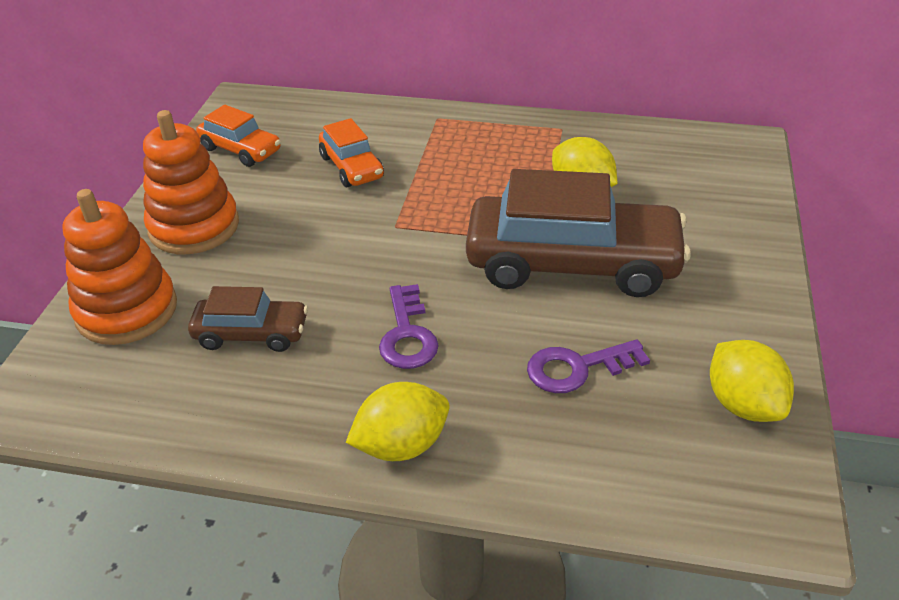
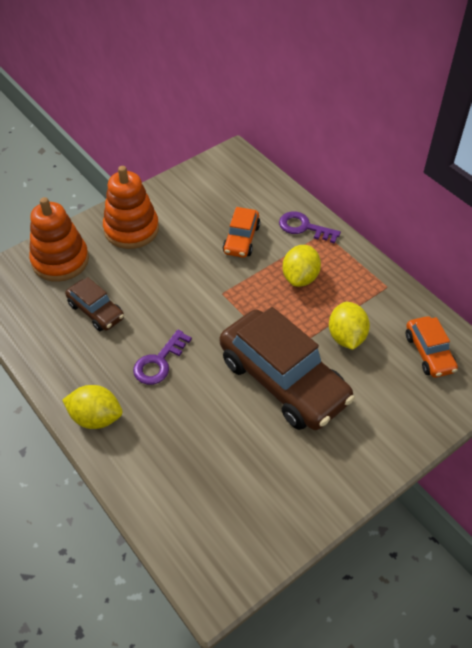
camera: 40 degrees right, 10 degrees up
(241, 150) = (200, 191): orange car -> orange car (429, 353)
(577, 368) = (213, 441): purple key -> purple key (304, 227)
(743, 404) = (268, 524): yellow lemon -> yellow lemon (300, 277)

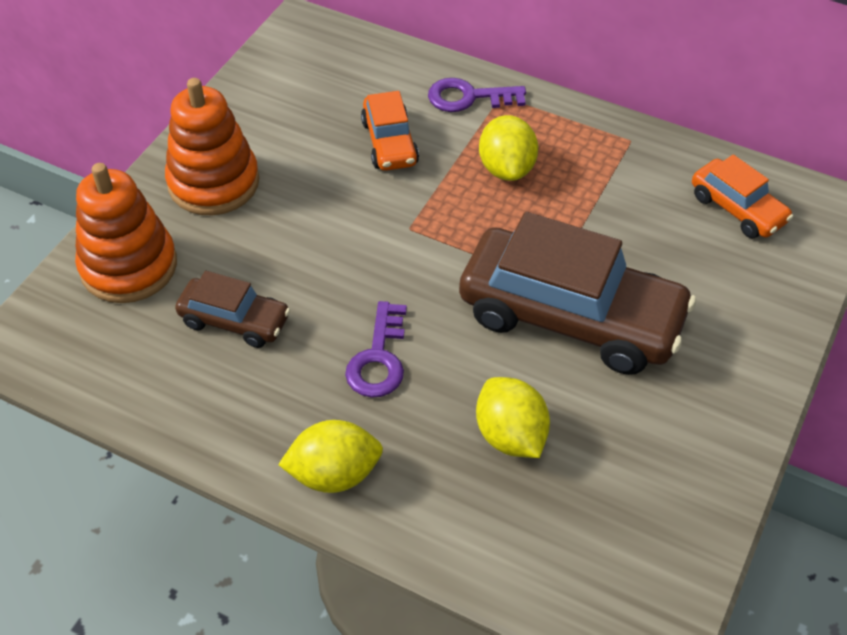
camera: 25 degrees left, 0 degrees up
(346, 337) = (619, 227): yellow lemon -> yellow lemon (510, 435)

